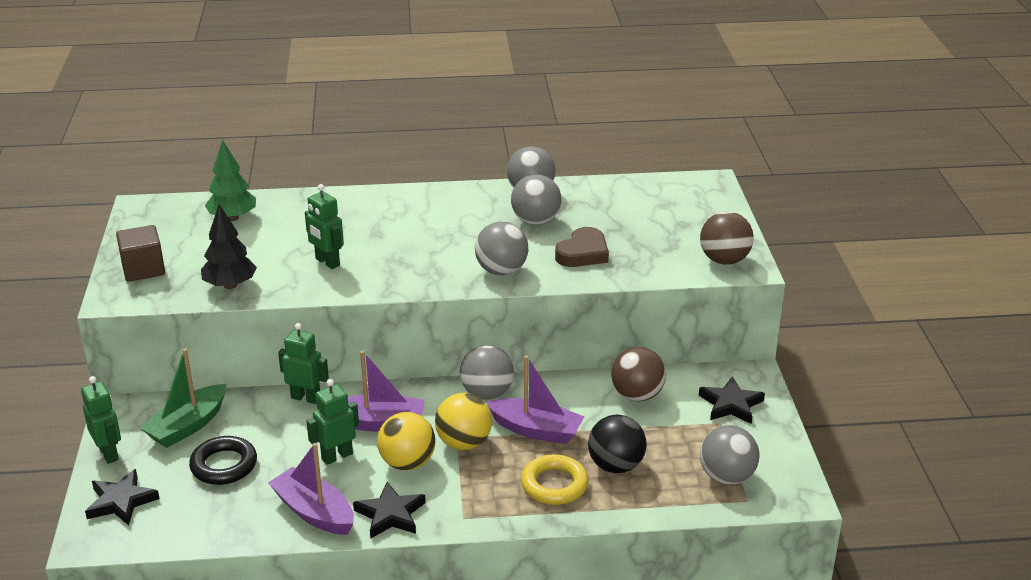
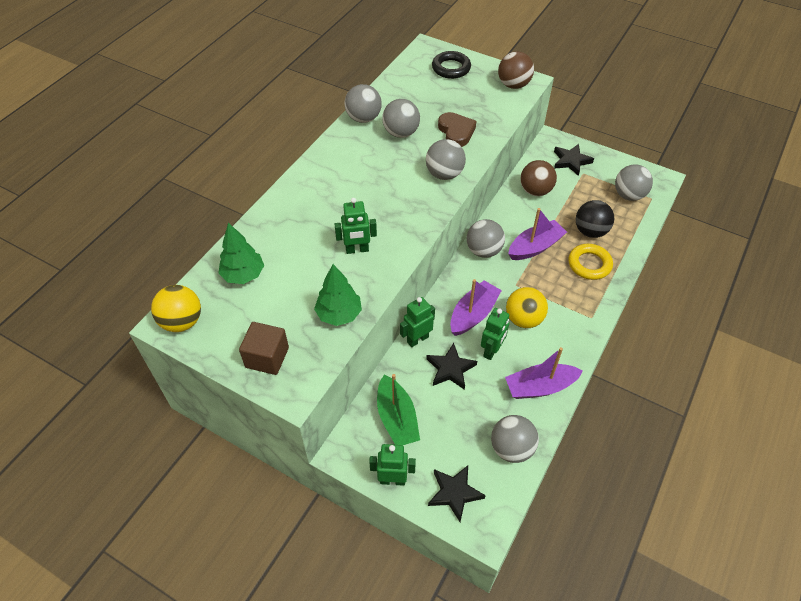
camera: 55 degrees left, 20 degrees up
(209, 521) = (511, 448): none -> grey ball
(224, 465) = (457, 415): black ring -> black ring (451, 68)
(230, 285) = (339, 314): black tree -> green tree
(337, 456) = (491, 350): green robot -> green robot turned 150 degrees counterclockwise
(390, 514) = (567, 350): black star -> black star (450, 369)
(464, 443) = (523, 284): yellow ball -> yellow ball (182, 322)

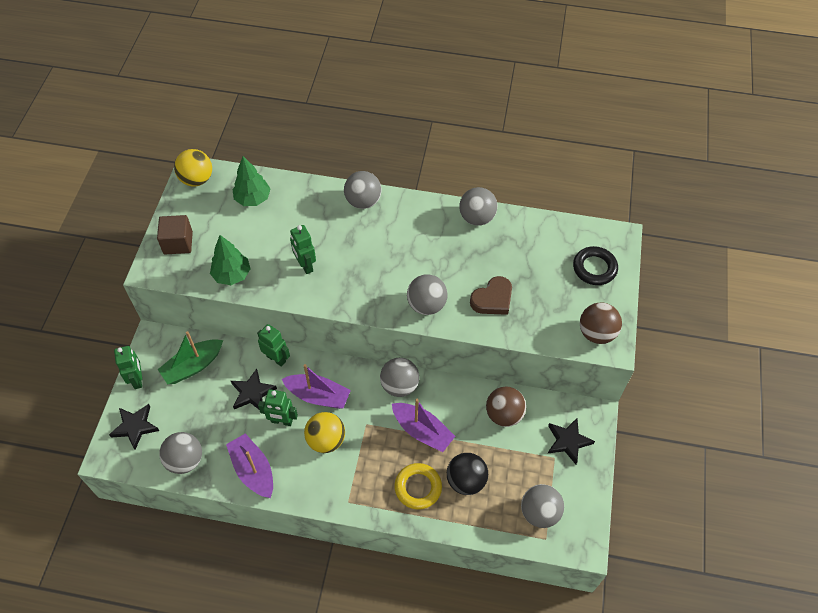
camera: 70 degrees right, 5 degrees up
(401, 133) = (469, 253): grey ball -> grey ball (363, 201)

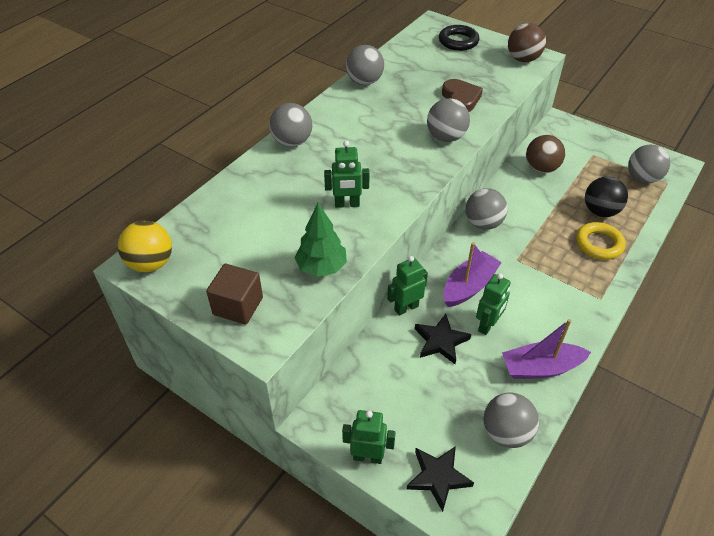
camera: 65 degrees left, 10 degrees down
(193, 366) = (377, 389): green boat -> none
(253, 199) = (222, 221): green tree -> none
(326, 440) = (524, 295): yellow ball -> none
(422, 431) = (539, 223): purple boat -> none
(568, 441) = (580, 142): black star -> none

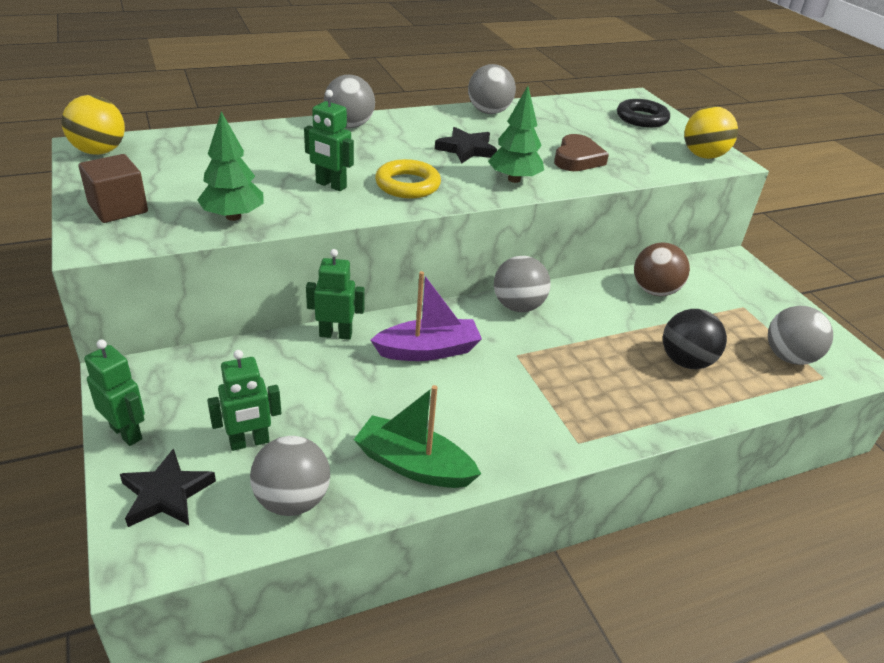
camera: 30 degrees right, 10 degrees down
(440, 341) = (333, 380): black star -> black star (466, 149)
(446, 137) = (514, 179): grey ball -> green tree
(487, 325) = (403, 394): green robot -> green robot (249, 442)
(523, 59) = (703, 156): brown ball -> yellow ball
(541, 368) = (413, 465): purple boat -> green boat
(598, 244) = (643, 390): yellow ring -> yellow ring (407, 185)

